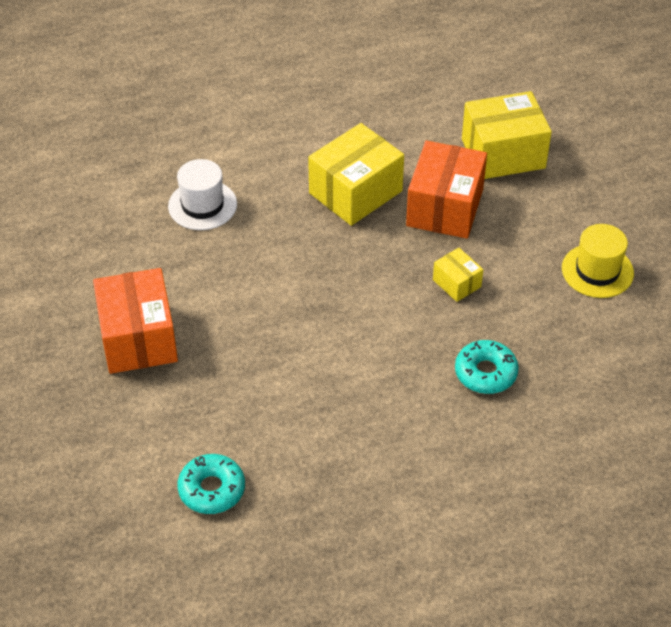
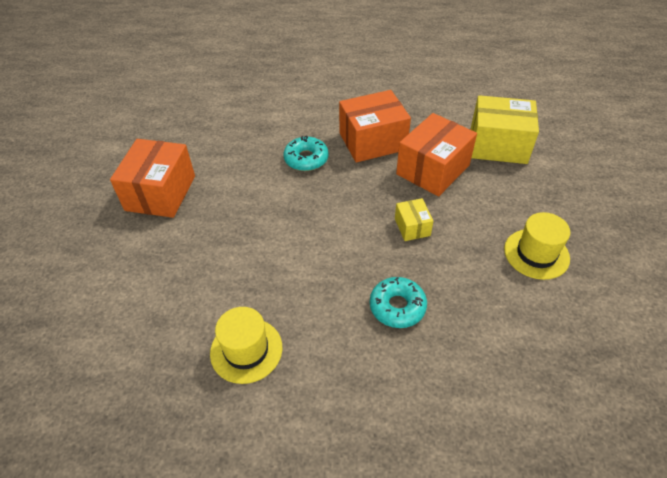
camera: 25 degrees right, 0 degrees up
(202, 205) = (263, 121): white hat -> none
(212, 489) = (126, 323): turquoise donut -> turquoise donut (306, 159)
(355, 192) = (372, 141): yellow box -> orange box
(358, 468) = (246, 350): none -> yellow hat

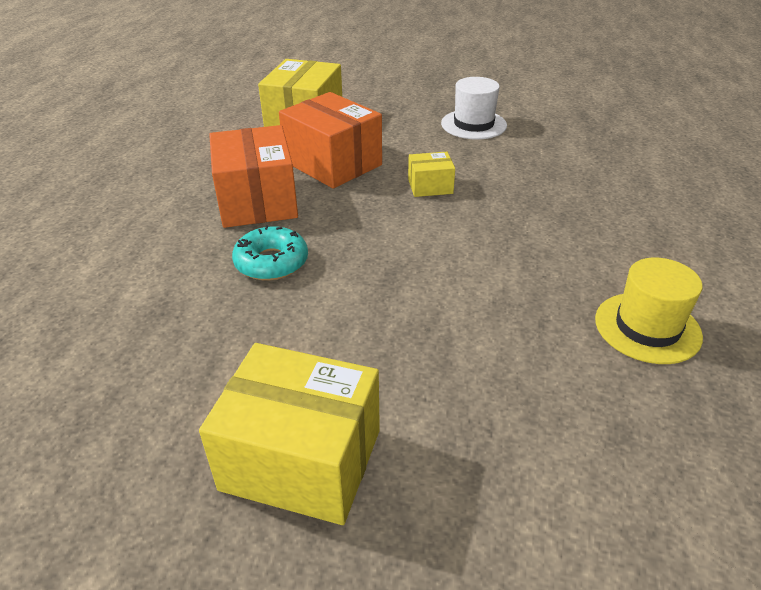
camera: 85 degrees left, 10 degrees down
(160, 193) = (301, 459): orange box -> yellow box
(397, 307) = (553, 207): turquoise donut -> none
(536, 254) = (473, 124): yellow hat -> white hat

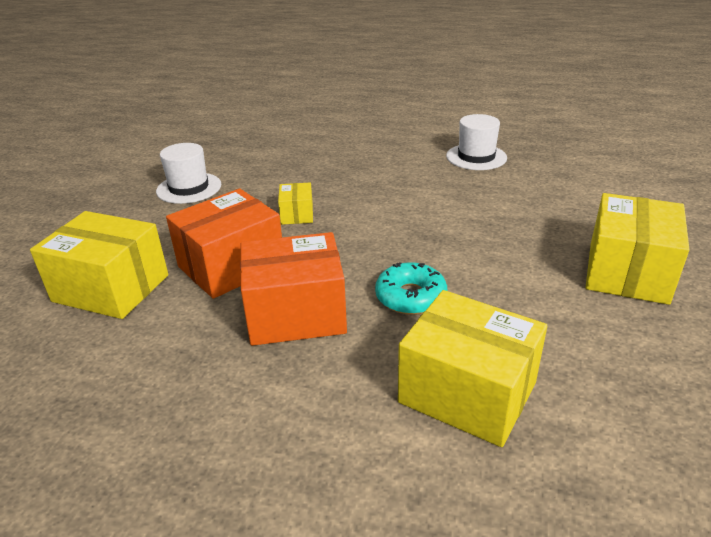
camera: 85 degrees left, 5 degrees down
(125, 294) = (467, 392): none -> yellow box
(647, 327) = (476, 157): yellow hat -> white hat

